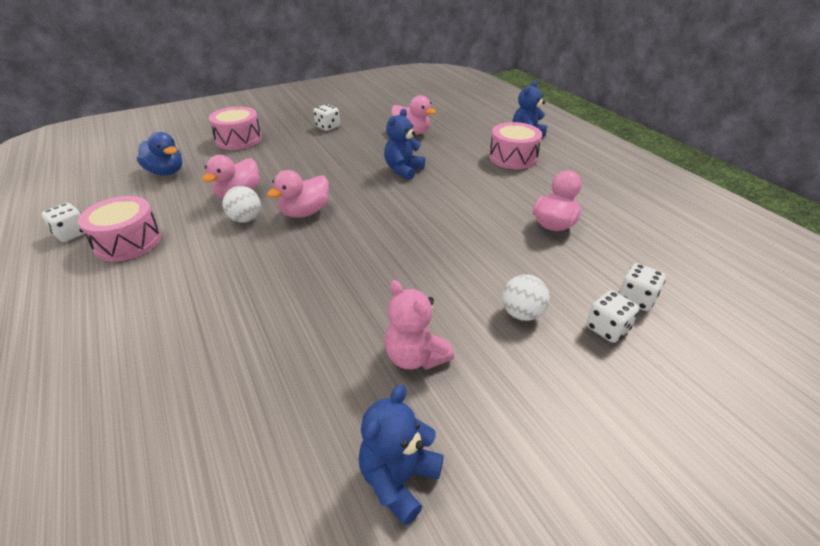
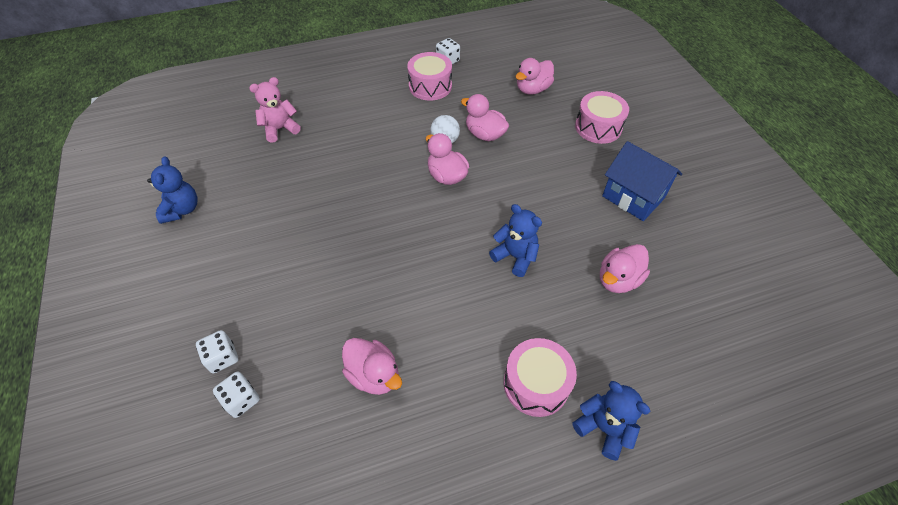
camera: 100 degrees right, 15 degrees up
(166, 172) = (532, 89): blue duck -> pink duck
(327, 127) = (633, 197): white dice -> blue house
(399, 479) = (182, 210): blue teddy bear -> blue teddy bear turned 45 degrees clockwise
(415, 357) = (255, 228): pink teddy bear -> pink teddy bear (280, 129)
(522, 313) = (265, 302): white ball -> none

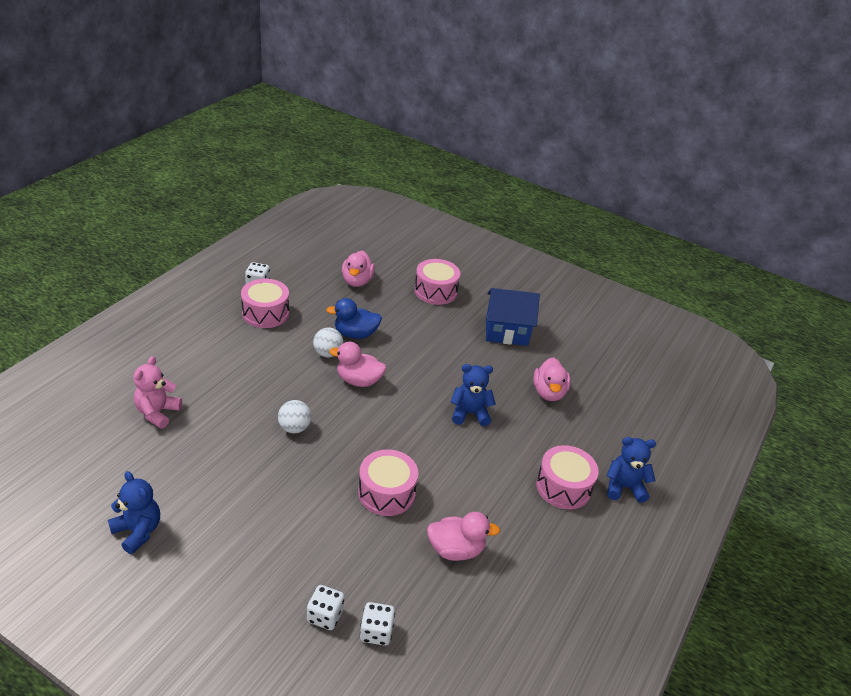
camera: 45 degrees left, 15 degrees down
(357, 190) = (294, 428): none -> white ball
(370, 286) = (386, 492): none -> pink drum
(484, 134) = (355, 334): pink duck -> blue duck

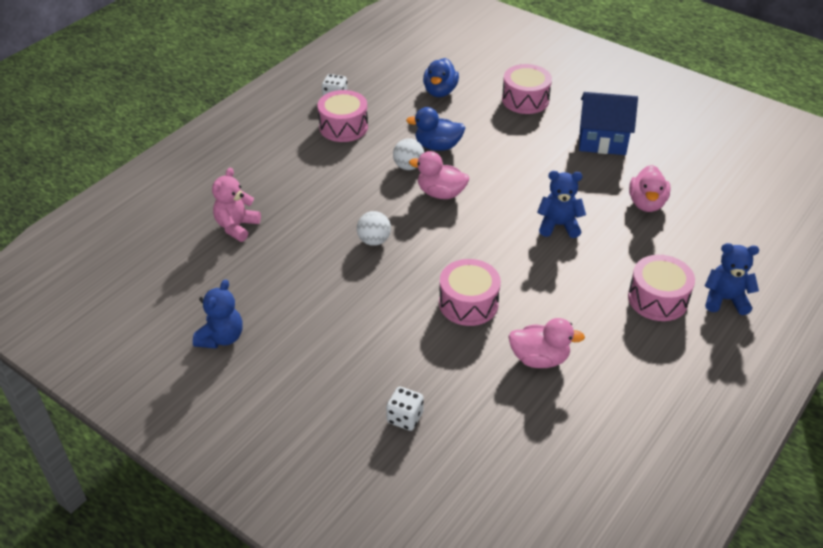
camera: 10 degrees right, 5 degrees up
(138, 531) = (221, 338): blue teddy bear -> blue teddy bear turned 60 degrees clockwise
(357, 281) = (440, 91): pink duck -> blue duck
(376, 632) = (456, 434): white dice -> none

